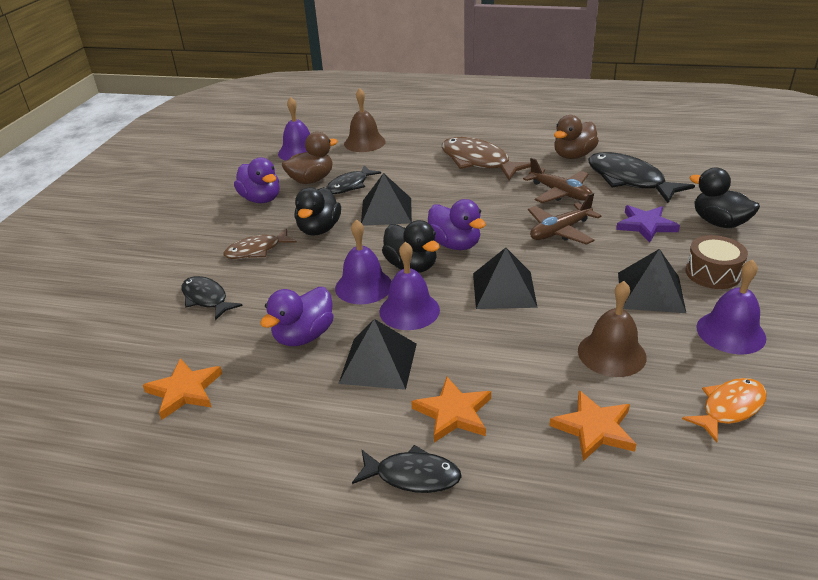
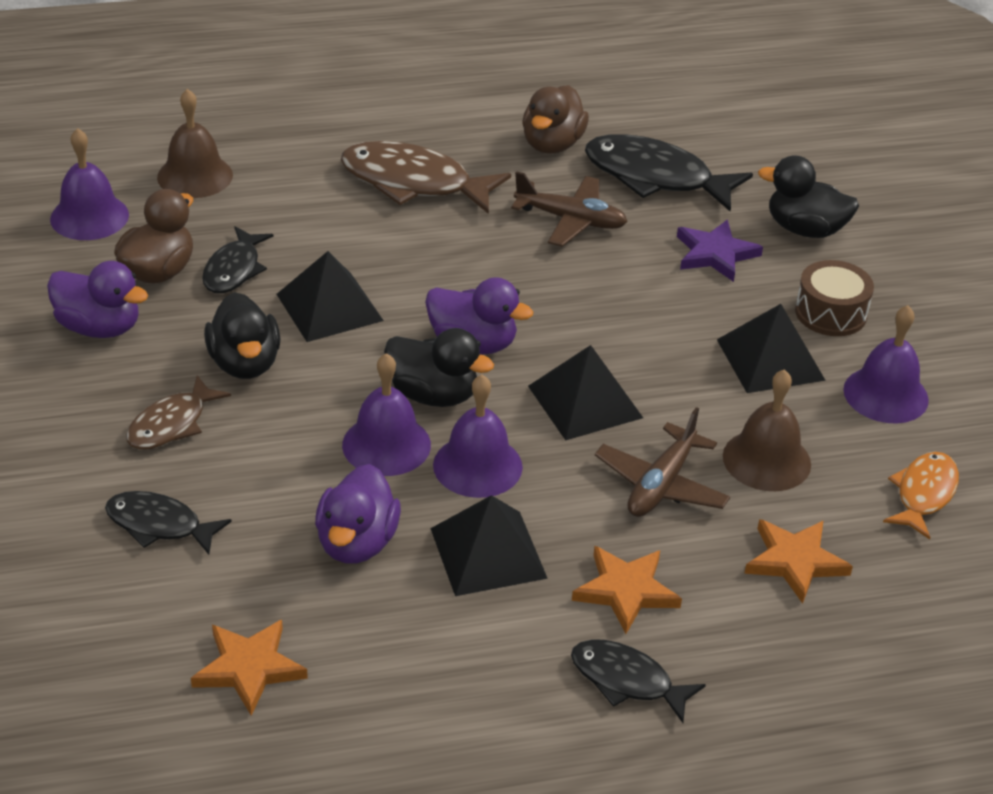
camera: 30 degrees left, 5 degrees up
(412, 476) = (627, 681): black fish -> black fish turned 135 degrees counterclockwise
(560, 231) = (607, 288): brown plane -> brown plane (661, 485)

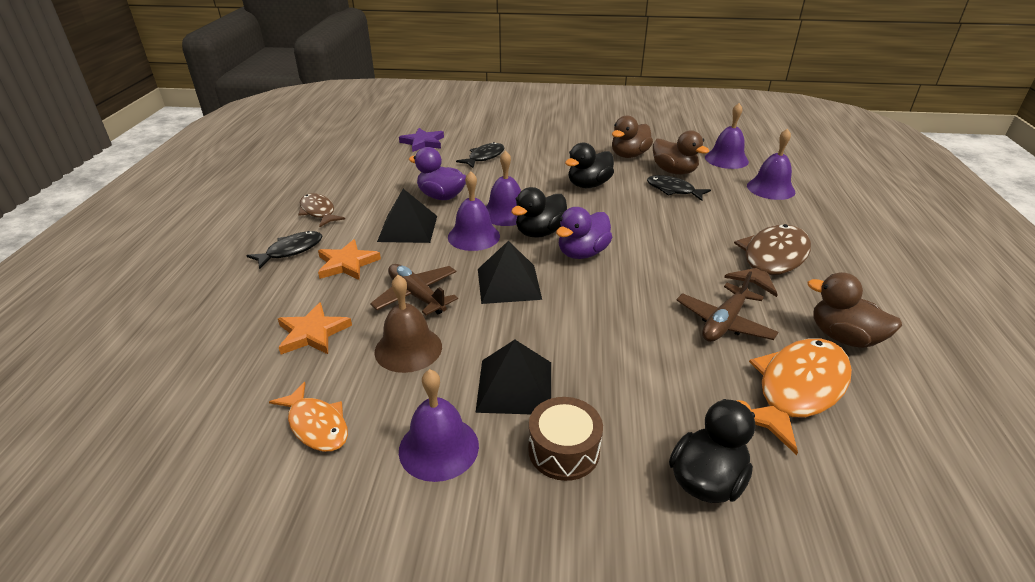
camera: 110 degrees right, 5 degrees down
(99, 327) = (629, 155): purple duck -> brown duck
(171, 424) = (549, 165): brown fish -> brown fish (318, 212)
(195, 176) = (770, 188): brown bell -> purple bell
(245, 363) = (589, 185): black duck -> black duck turned 45 degrees counterclockwise
(249, 668) = (388, 166): orange star -> none
(329, 307) = (632, 213): black pyramid -> none
(655, 177) = (797, 390): black fish -> orange fish
(715, 254) = (669, 396): purple star -> purple star (423, 142)

